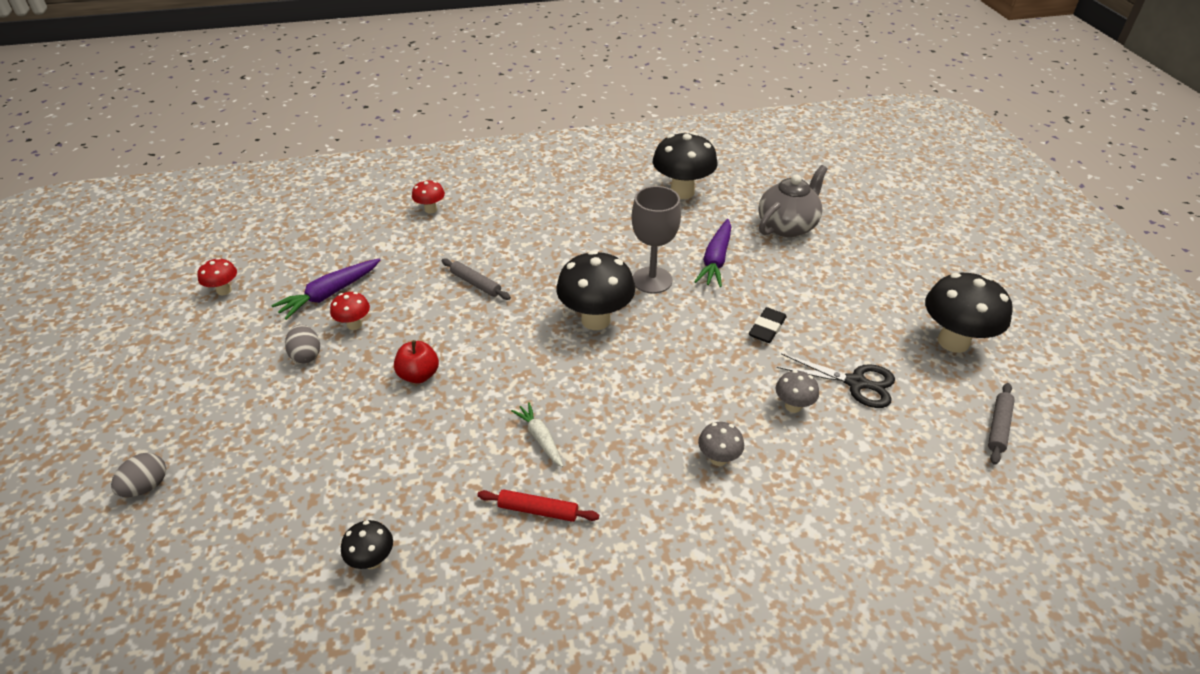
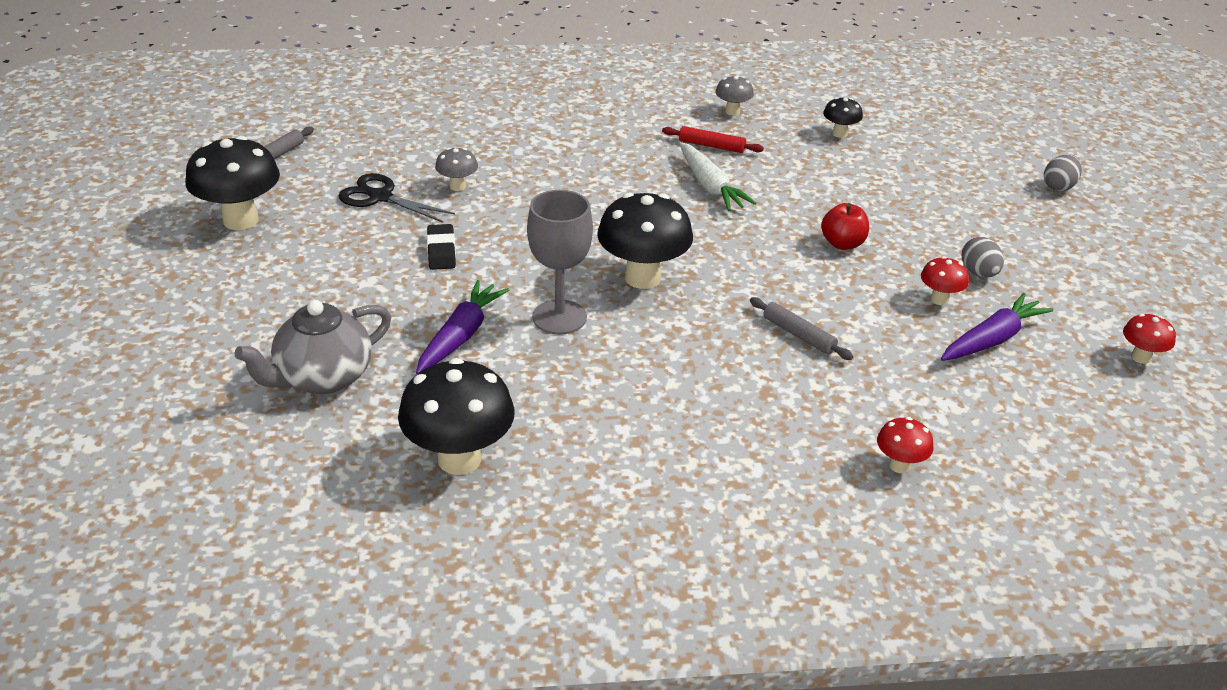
camera: 175 degrees left, 5 degrees down
(540, 438) = (710, 186): white carrot -> white carrot, size x1.55
(718, 459) = (548, 160): grey mushroom -> grey mushroom (732, 111)
(767, 328) = (441, 251): black eraser -> black eraser turned 45 degrees counterclockwise

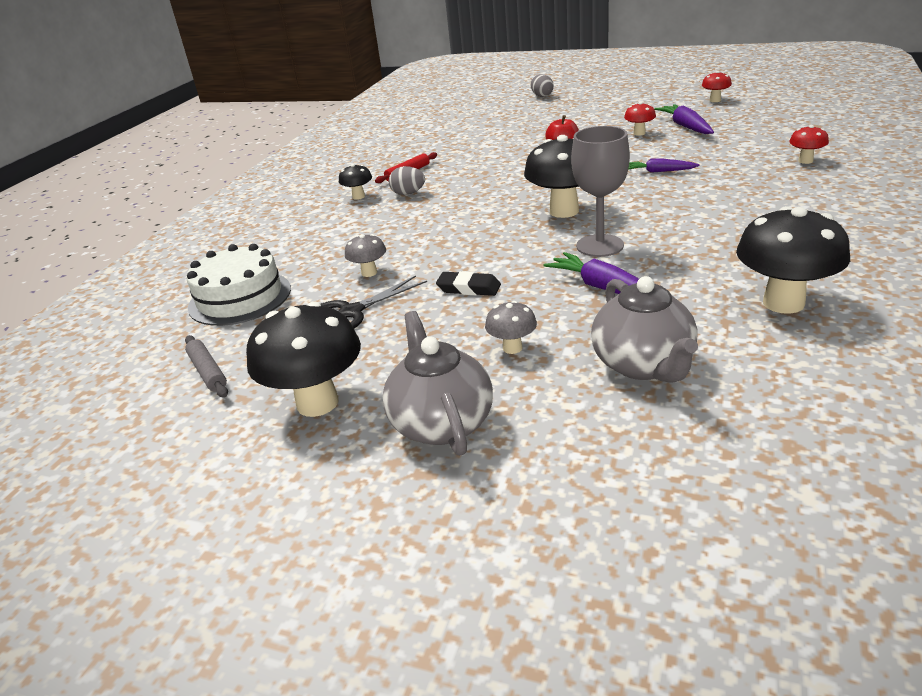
camera: 60 degrees left, 5 degrees down
(222, 285) = (441, 423): none -> grey teapot
(393, 132) = (240, 298): none -> white cake
(710, 186) = (460, 178): white carrot -> none
(732, 111) = (369, 162): grey mushroom -> grey mushroom (512, 348)
(798, 335) = (659, 171): grey rolling pin -> purple carrot
(839, 133) = (432, 136): black mushroom -> black mushroom (358, 196)
(979, 273) = (617, 122): grey egg -> grey egg (408, 193)

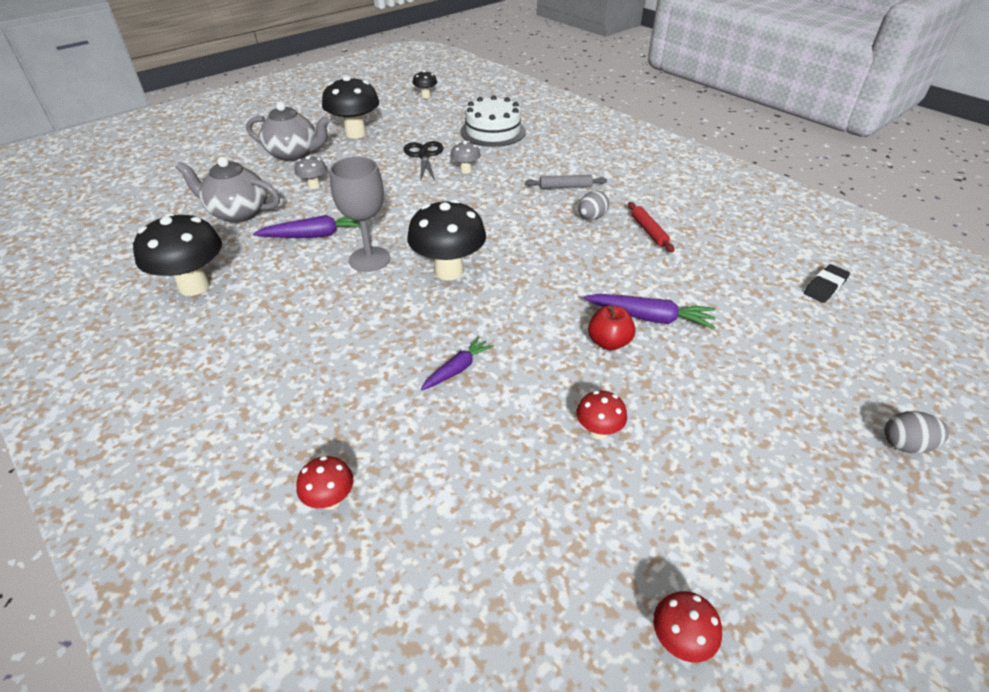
camera: 115 degrees right, 10 degrees up
(208, 372) = (424, 116): grey rolling pin -> grey rolling pin (565, 187)
(358, 196) = (614, 196): black mushroom -> black mushroom (425, 96)
(469, 288) = (394, 194): black eraser -> black eraser (825, 287)
(686, 126) = (576, 493): purple carrot -> purple carrot (649, 318)

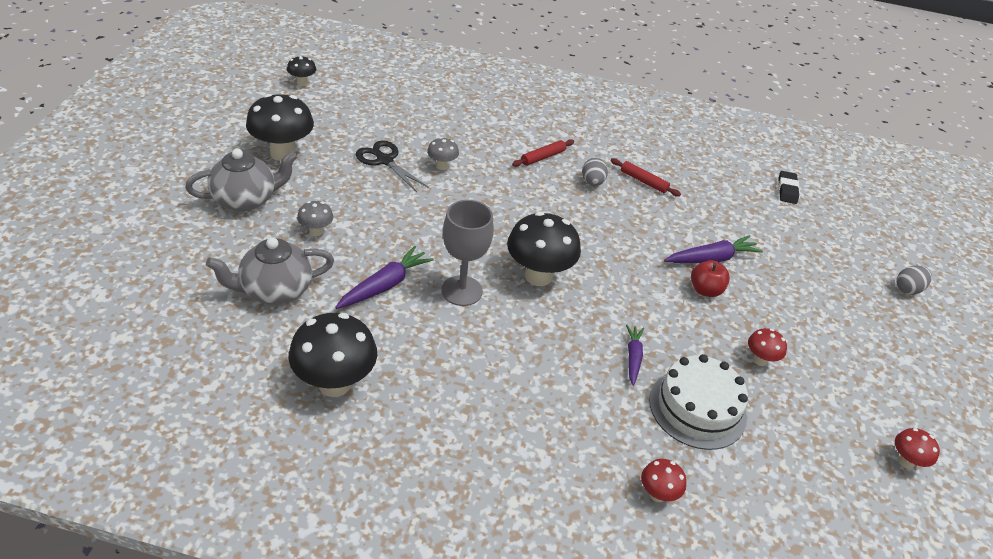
camera: 40 degrees left, 0 degrees up
(493, 131) = (419, 112): white cake -> white cake (697, 408)
(565, 187) = (543, 157): grey rolling pin -> red rolling pin

